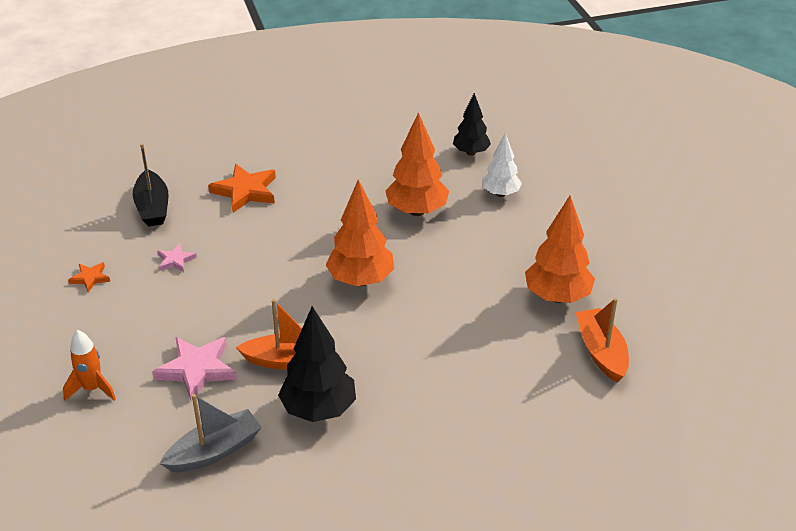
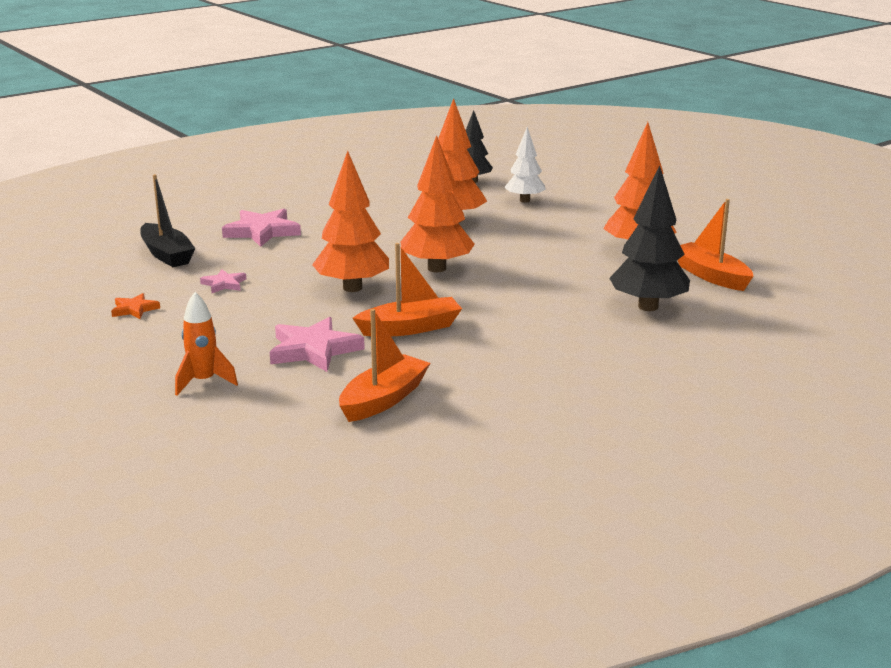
camera: 20 degrees left, 15 degrees down
(214, 451) = (383, 399): grey boat -> orange boat
(245, 191) = (262, 232): orange star -> pink star
(274, 291) = (352, 288): none -> orange tree
(319, 410) = (471, 354): black tree -> black tree (648, 307)

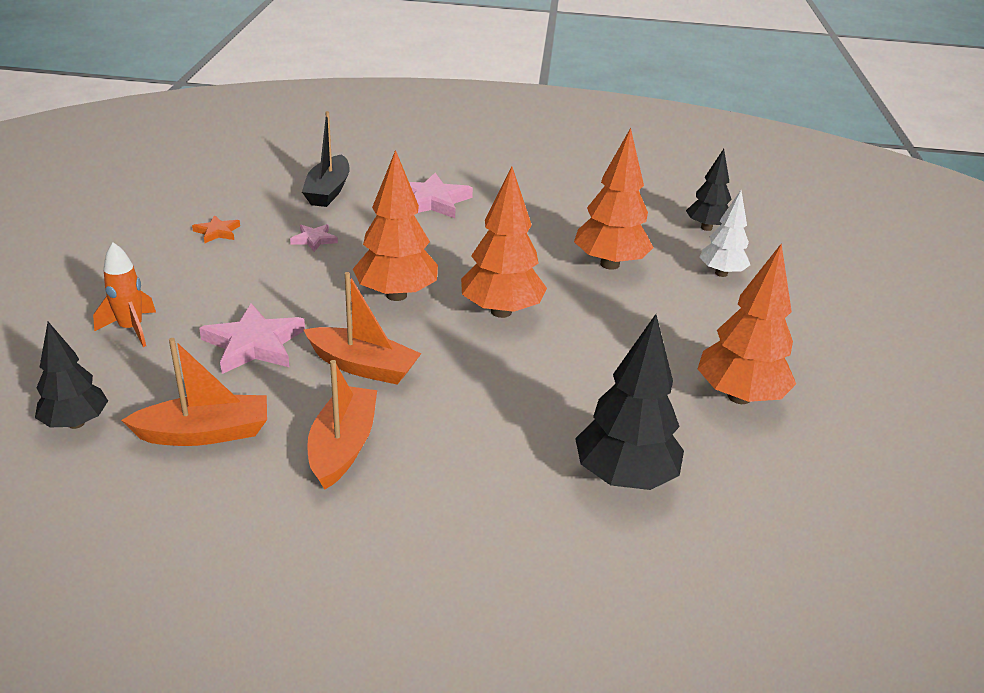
camera: 40 degrees right, 10 degrees up
(285, 437) = (76, 423): none -> black tree
(711, 276) = (769, 478): orange boat -> orange boat (343, 446)

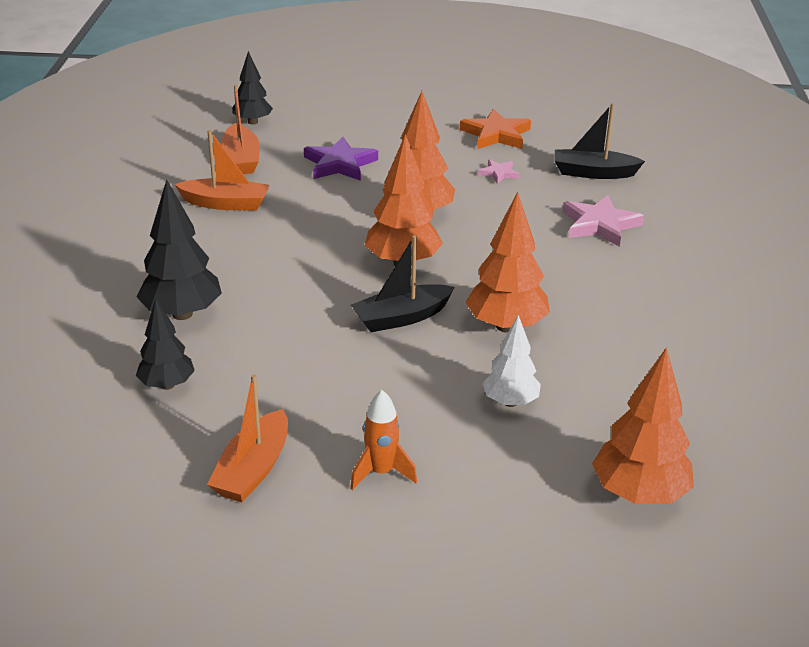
camera: 90 degrees right, 0 degrees up
(131, 329) = (352, 123): orange rocket -> orange rocket (381, 472)
(217, 232) = (496, 134): orange star -> orange star, size x1.86
(254, 344) = (340, 164): pink star -> purple star
(362, 366) = (316, 205): orange boat -> orange boat (253, 469)
(605, 318) = (402, 317): none -> black boat
(706, 228) = (620, 404): black tree -> black tree (167, 385)
(739, 396) = (283, 384): orange tree -> orange tree (639, 494)

